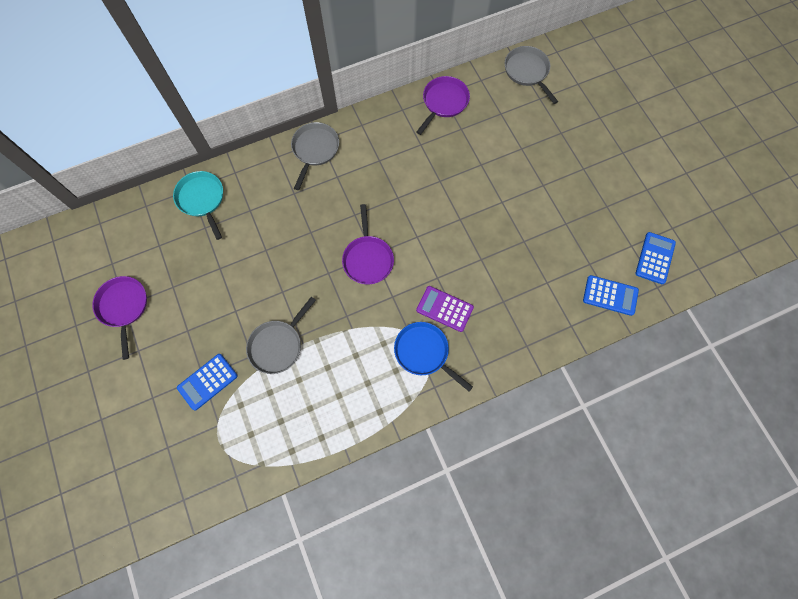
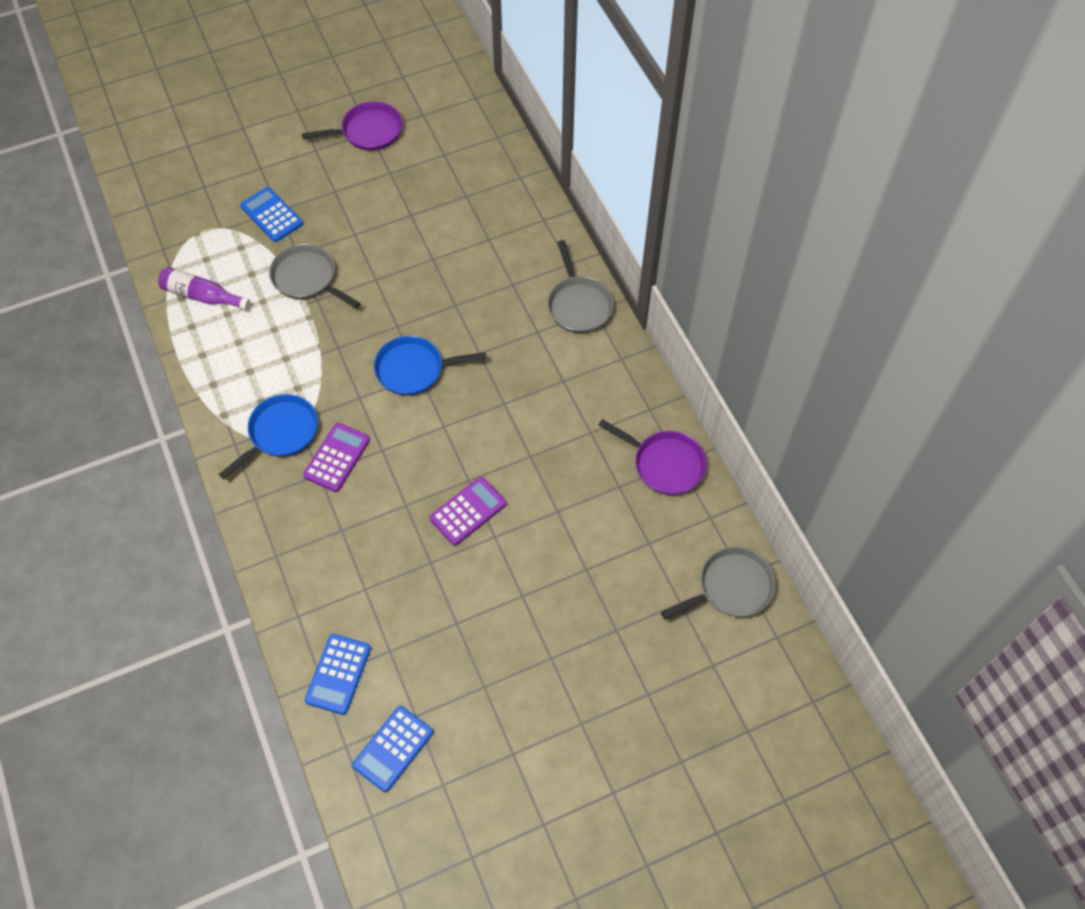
camera: 90 degrees right, 10 degrees down
(202, 199) = (505, 190): turquoise pan -> none
(290, 432) = (202, 296): none -> purple bottle
(315, 150) = (578, 305): grey pan -> grey pan turned 60 degrees clockwise
(368, 259) = (414, 369): purple pan -> blue pan
(484, 218) = (468, 511): none -> purple calculator
(655, 258) = (393, 749): blue calculator -> blue calculator turned 105 degrees clockwise

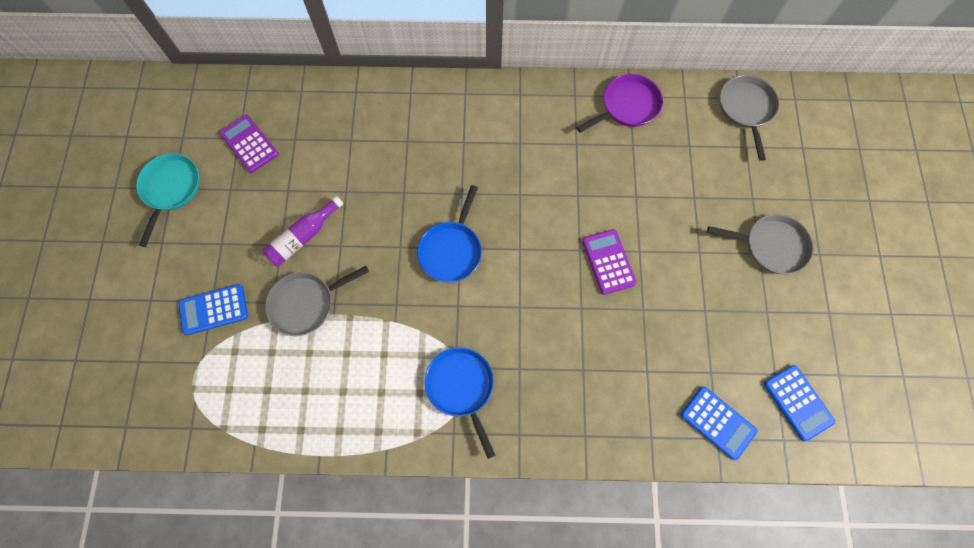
camera: 65 degrees left, 10 degrees up
(202, 296) = (270, 408): purple bottle -> purple bottle (303, 237)
(337, 457) = (510, 347): purple calculator -> purple calculator (249, 144)
(368, 131) = (171, 189): purple pan -> turquoise pan
(578, 305) = (454, 102): grey pan -> grey pan (771, 246)

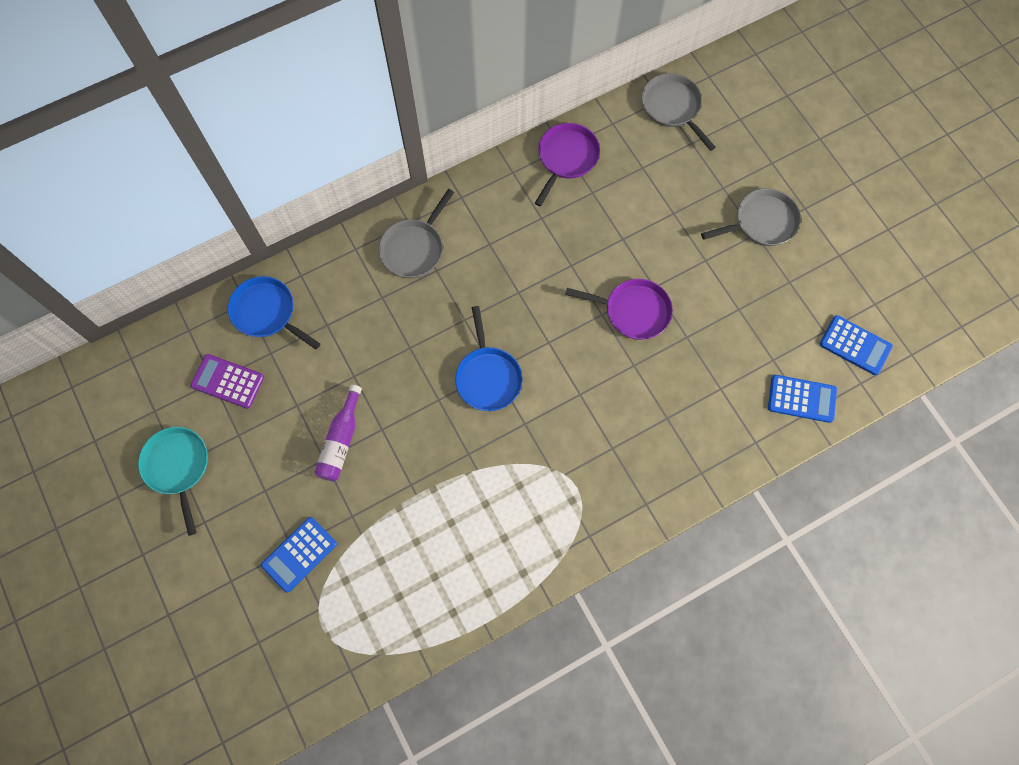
camera: 30 degrees left, 0 degrees up
(306, 303) = (384, 499): grey pan -> grey pan (414, 248)
(461, 387) = (572, 492): blue pan -> blue pan (267, 312)
(608, 262) = (633, 311): purple calculator -> purple pan

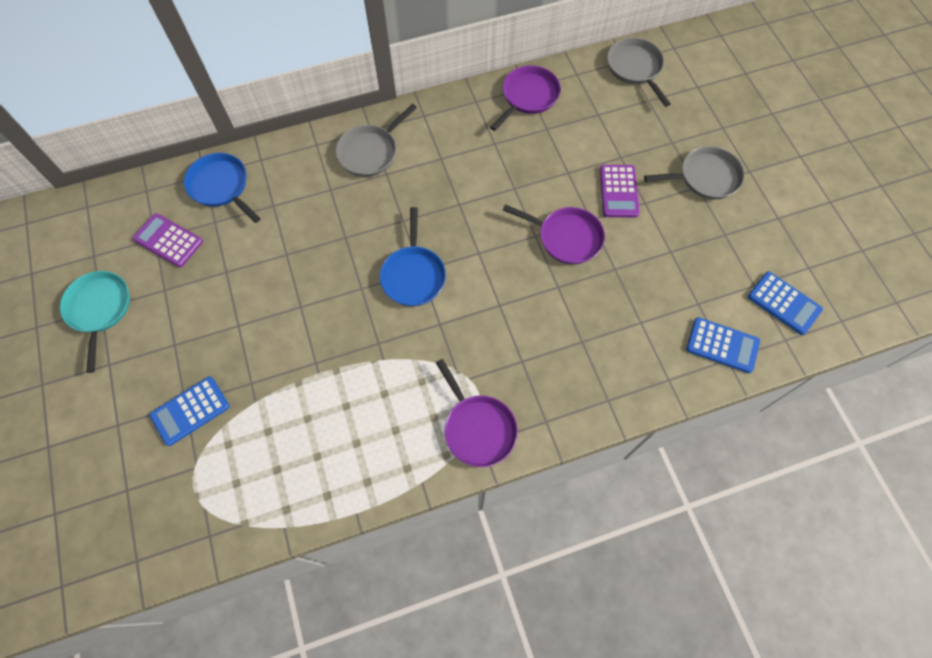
camera: 10 degrees right, 5 degrees down
(341, 440) = (259, 311): purple bottle -> none
(582, 522) = (477, 428): none -> purple pan
(677, 252) = (618, 191): none -> purple calculator

